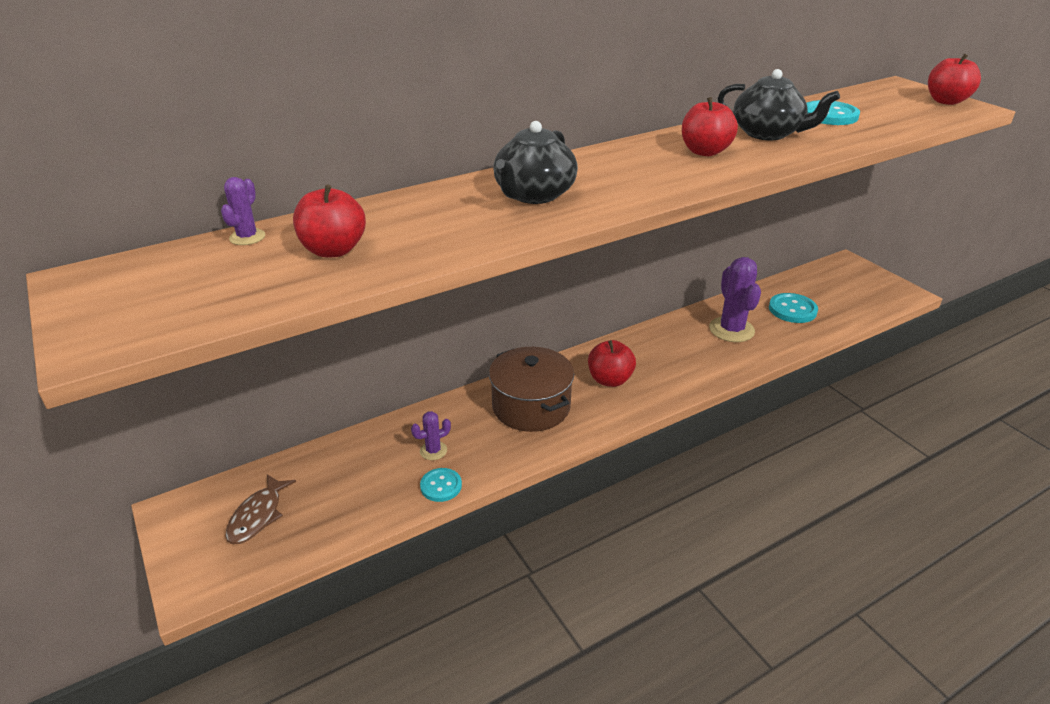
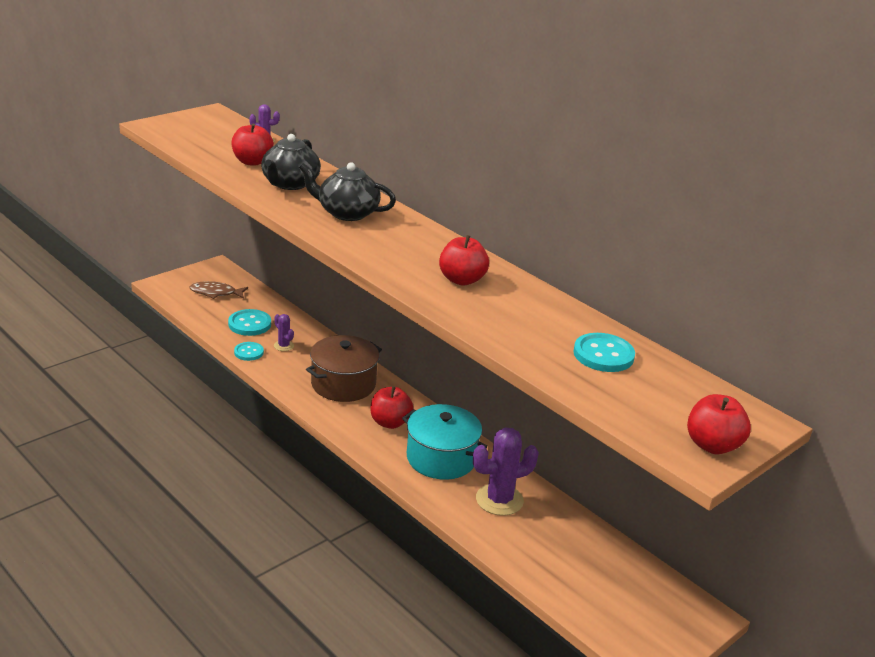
camera: 75 degrees right, 5 degrees down
(671, 354) = (441, 458): none -> turquoise pot
(767, 133) = (525, 314): black teapot -> black teapot (290, 184)
(792, 310) = (560, 550): turquoise button -> turquoise button (249, 324)

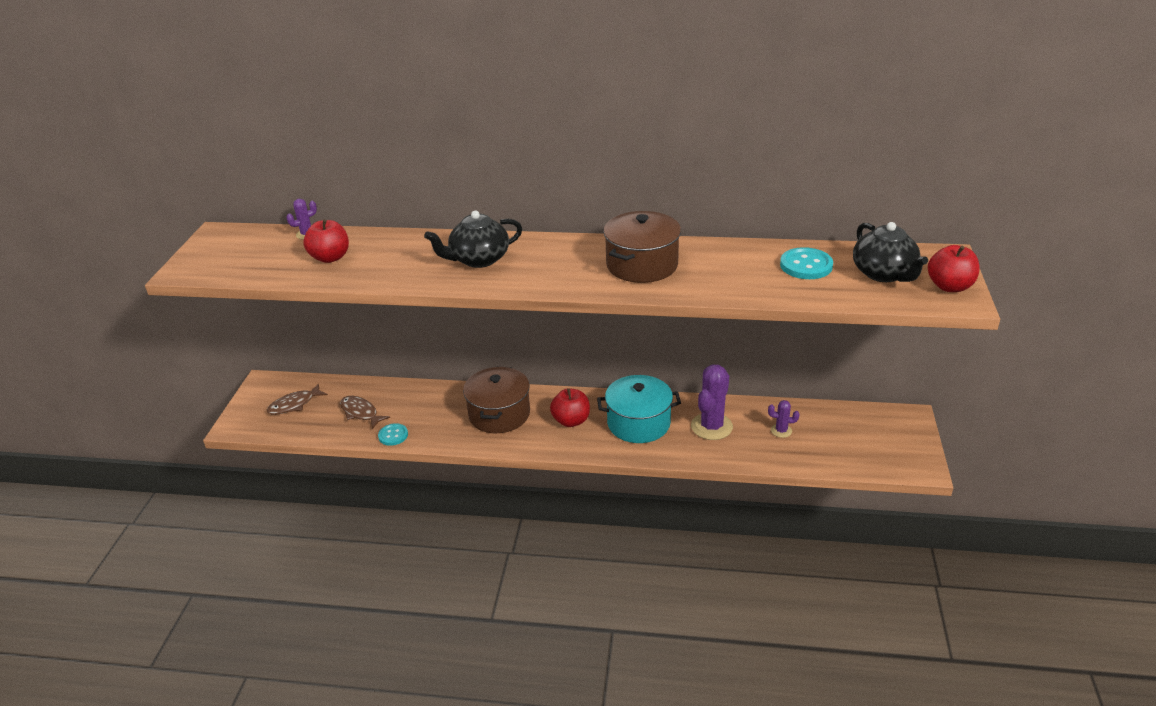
camera: 35 degrees left, 5 degrees up
(249, 324) = (361, 413): turquoise button -> brown fish
(283, 346) = (413, 413): purple cactus -> purple cactus (781, 431)
(290, 184) = (394, 259): black teapot -> black teapot (884, 274)
(461, 280) = (642, 265): red apple -> brown pot

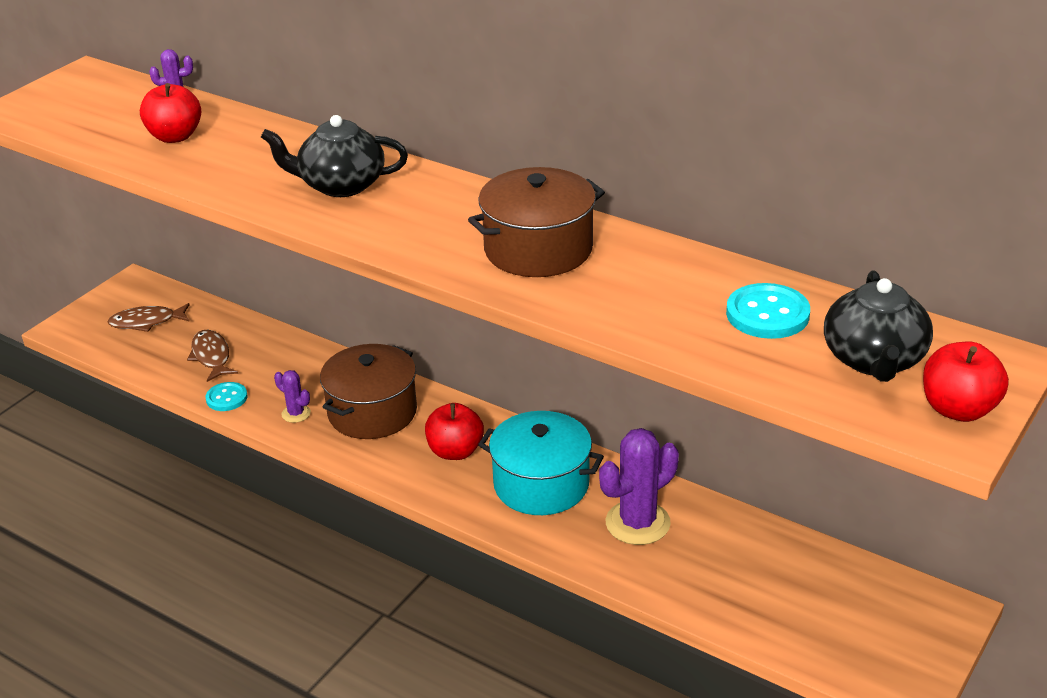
camera: 25 degrees right, 0 degrees up
(781, 431) = (733, 563): purple cactus -> purple cactus (296, 413)

